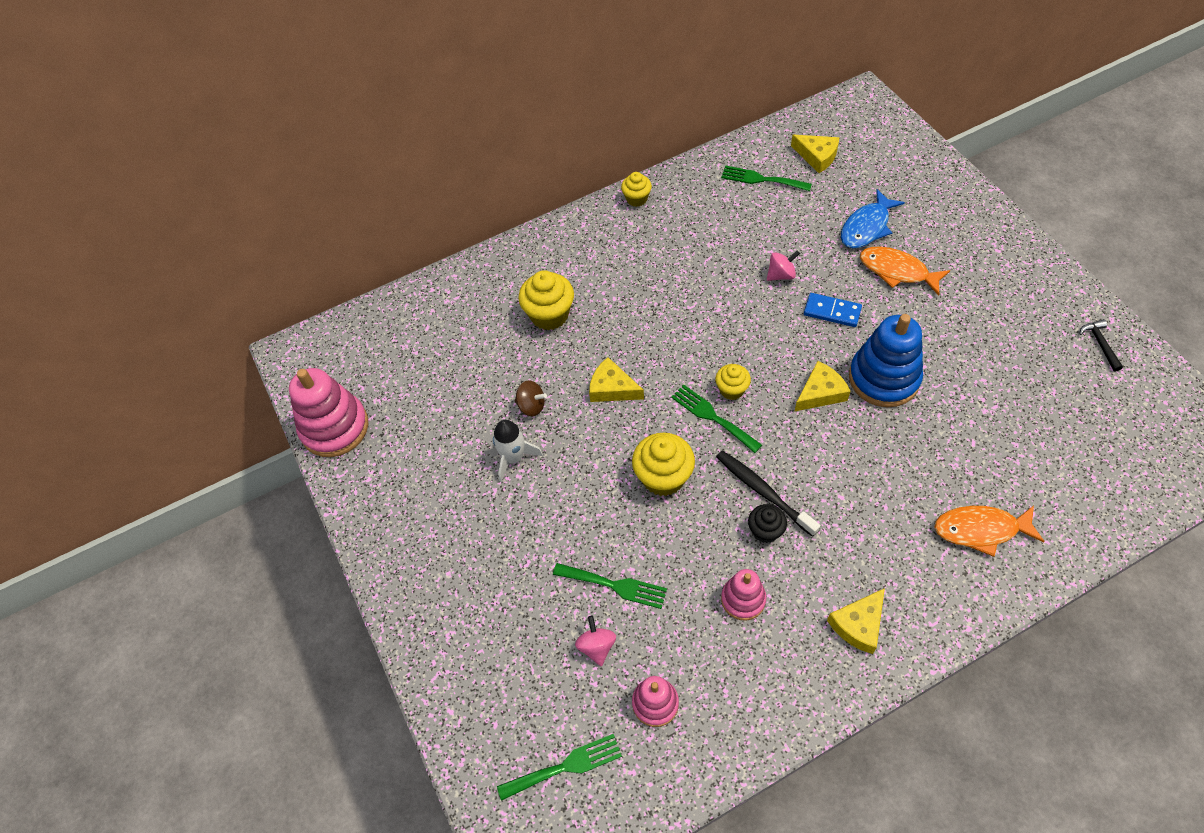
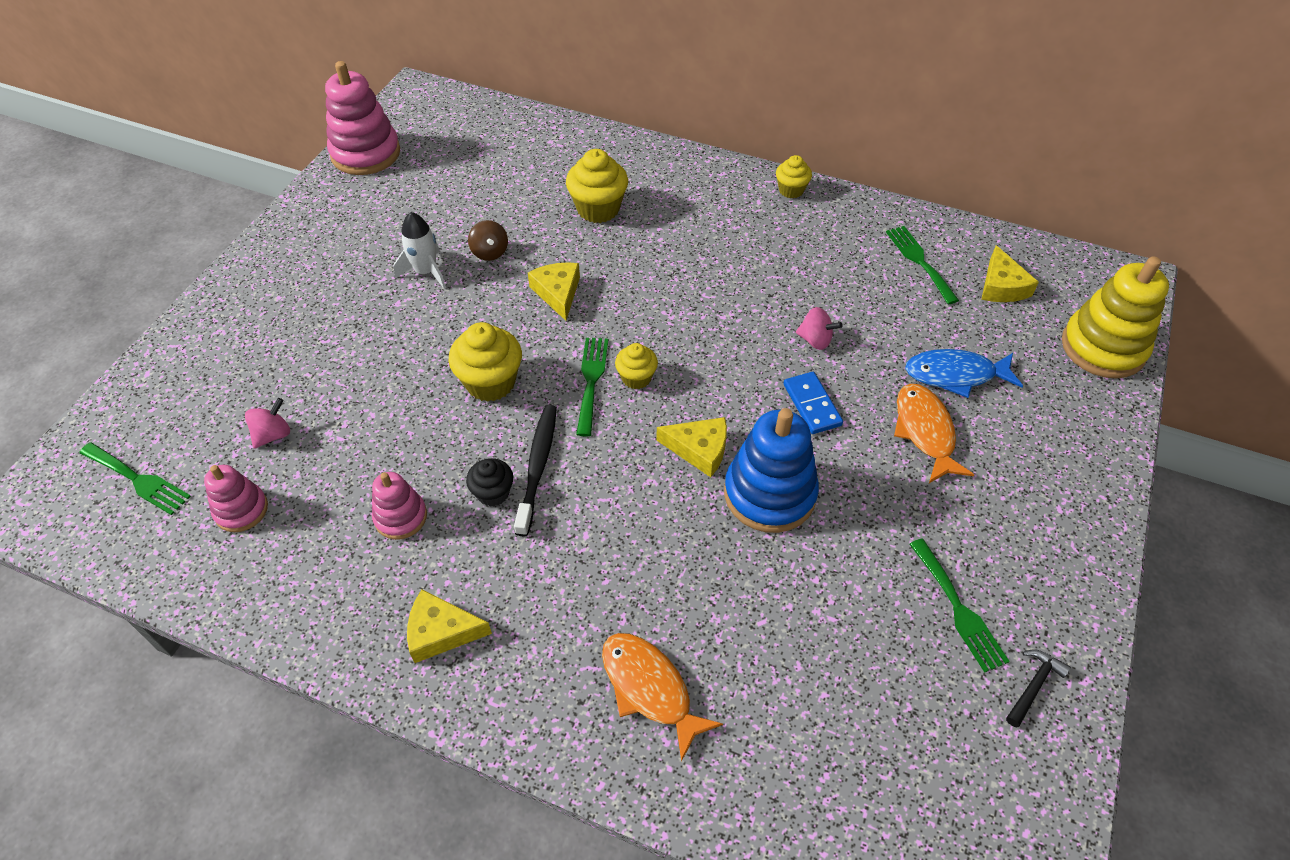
camera: 45 degrees right, 5 degrees down
(615, 585) = (346, 412): green fork -> green fork (959, 609)
(902, 147) = (1103, 347): none -> yellow stacking toy

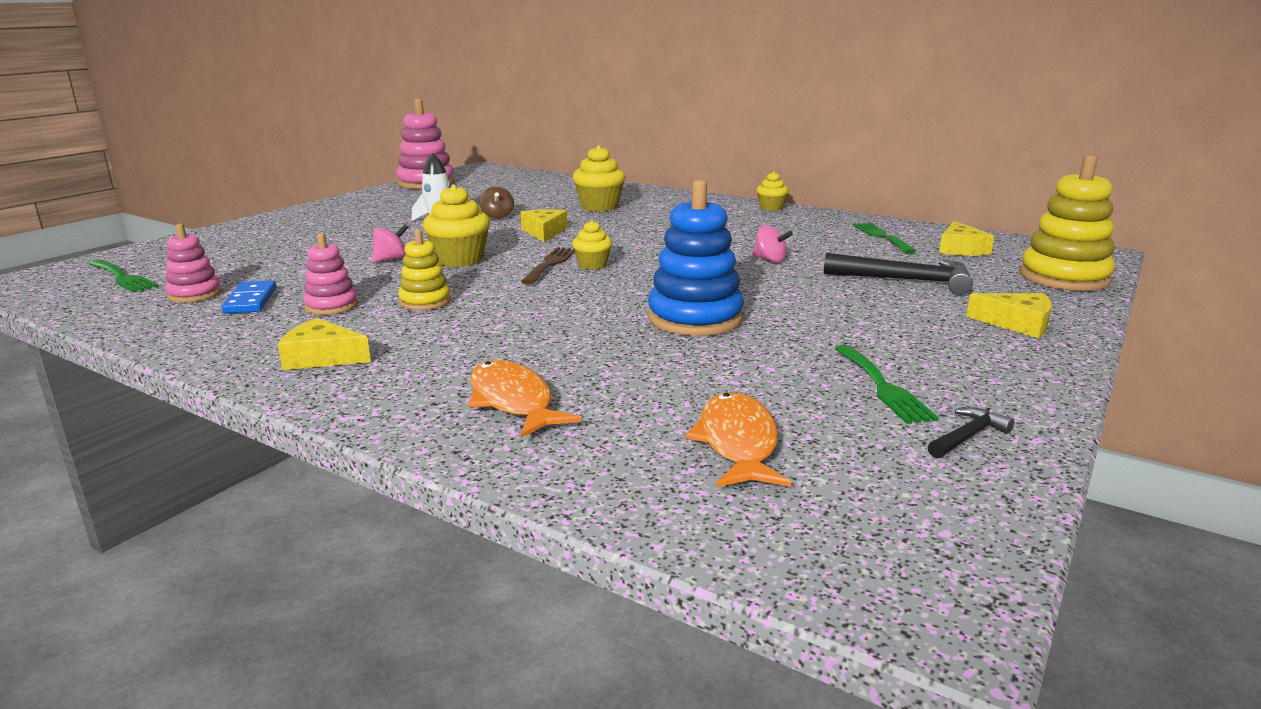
camera: 10 degrees right, 30 degrees down
(273, 435) = (254, 268): pink spinning top -> pink spinning top (391, 259)
(493, 493) = (425, 301): black cupcake -> yellow stacking toy
(538, 467) = (475, 294): black toothbrush -> none
(591, 380) = (550, 264): green fork -> brown fork
(699, 449) = (634, 296): yellow cheese -> yellow cheese (1017, 324)
(812, 405) = (755, 284): blue domino -> blue domino (251, 300)
(925, 431) = (868, 302): orange fish -> orange fish (737, 443)
(955, 375) = (906, 280): blue fish -> black hammer

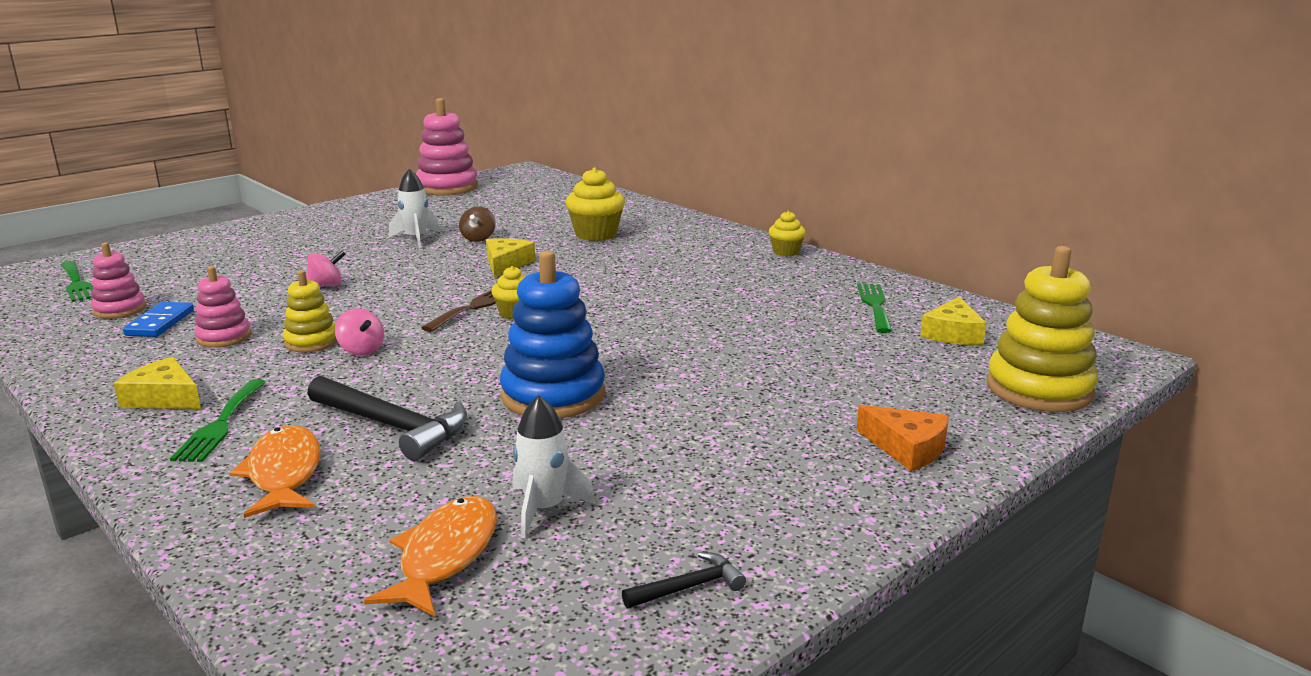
camera: 15 degrees right, 0 degrees up
(459, 260) = (390, 292): yellow cupcake -> none
(770, 260) = (710, 326): pink spinning top -> pink spinning top (361, 350)
(783, 398) = (544, 509): none -> white rocket
(883, 387) = (663, 511): green fork -> green fork (220, 424)
(906, 280) = (838, 371): black hammer -> black hammer (393, 426)
(1017, 324) = (907, 448): yellow cheese -> orange cheese

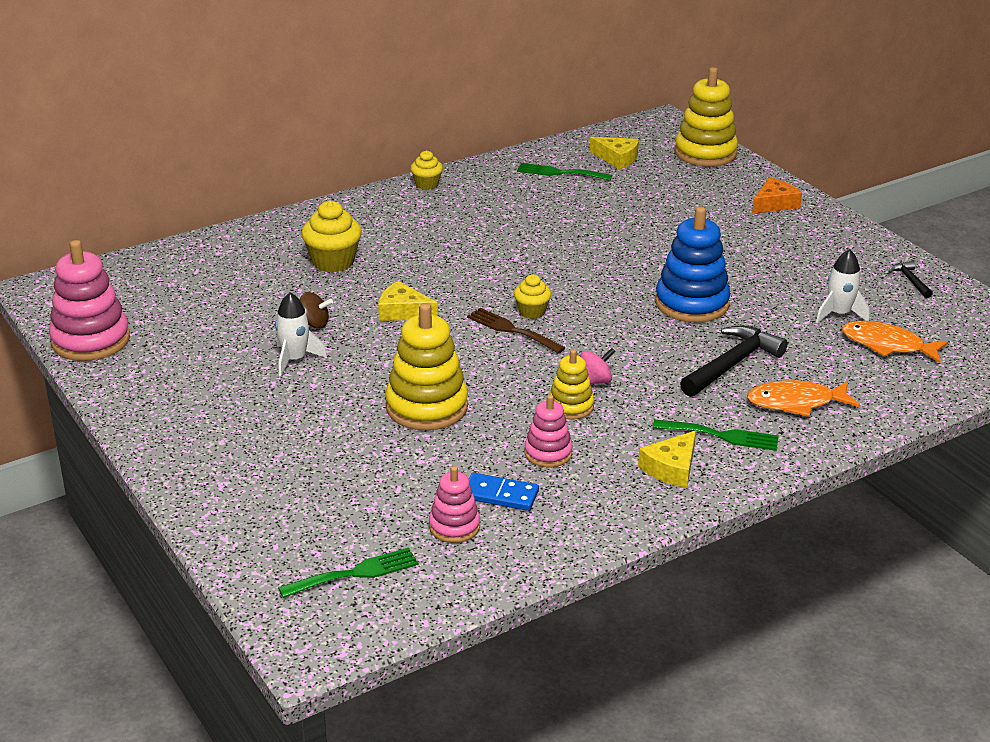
camera: 80 degrees left, 10 degrees up
(326, 286) = (426, 407): pink spinning top -> yellow stacking toy

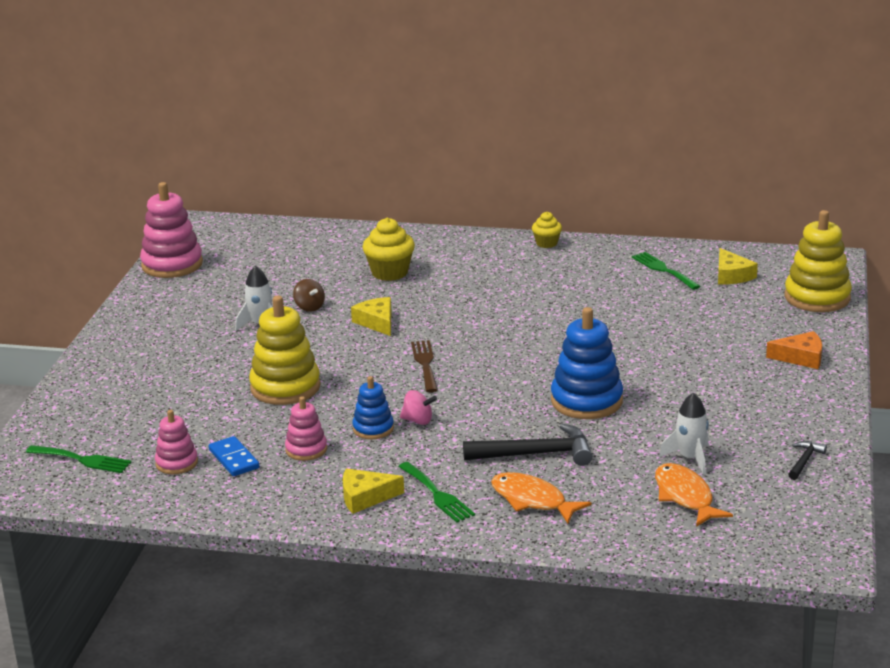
camera: 45 degrees right, 5 degrees down
(532, 312) = (460, 358): yellow cupcake -> none
(570, 406) = (373, 428): yellow stacking toy -> blue stacking toy

